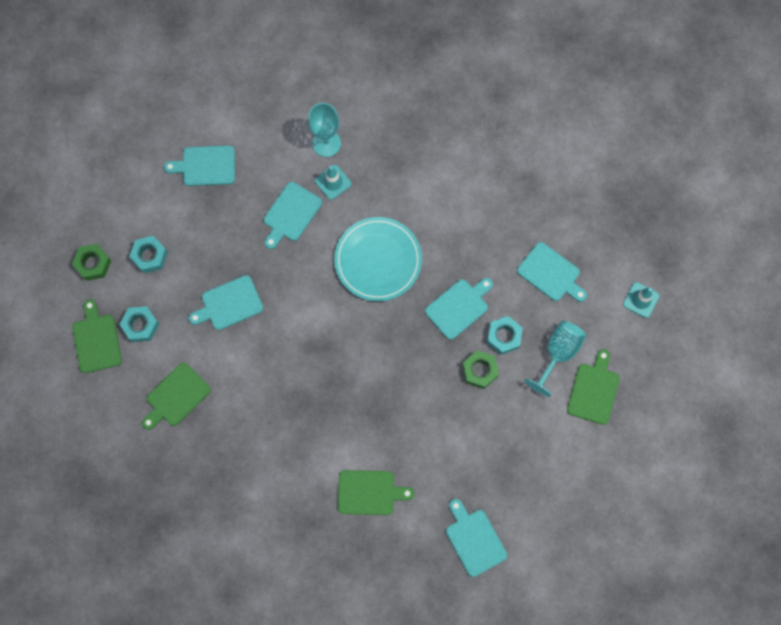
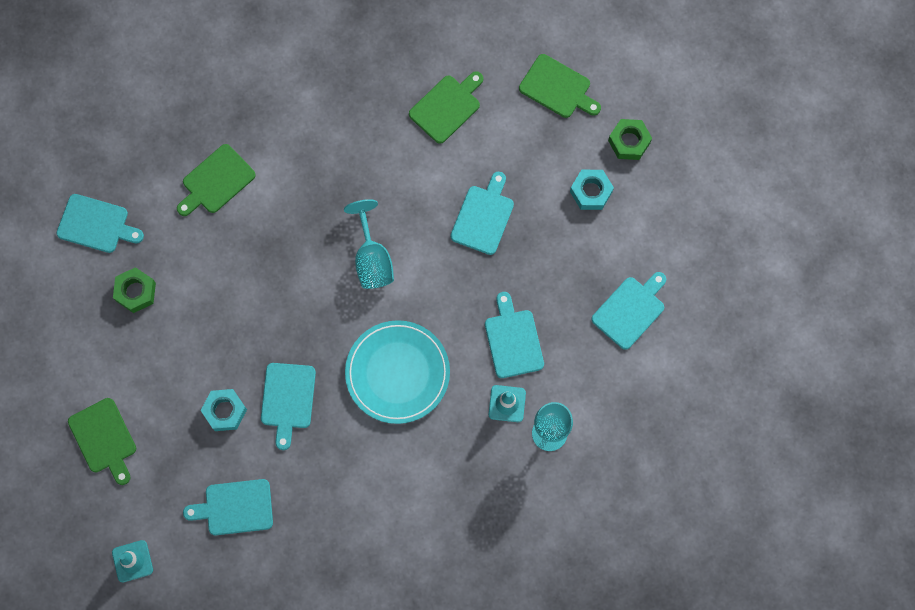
camera: 135 degrees right, 0 degrees up
(140, 325) = (536, 132): turquoise nut -> none
(176, 396) = (447, 107): green cutting board -> green cutting board turned 45 degrees clockwise
(479, 370) = (218, 362): green nut -> green nut (136, 292)
(558, 353) = (164, 442): turquoise goblet -> turquoise goblet (372, 259)

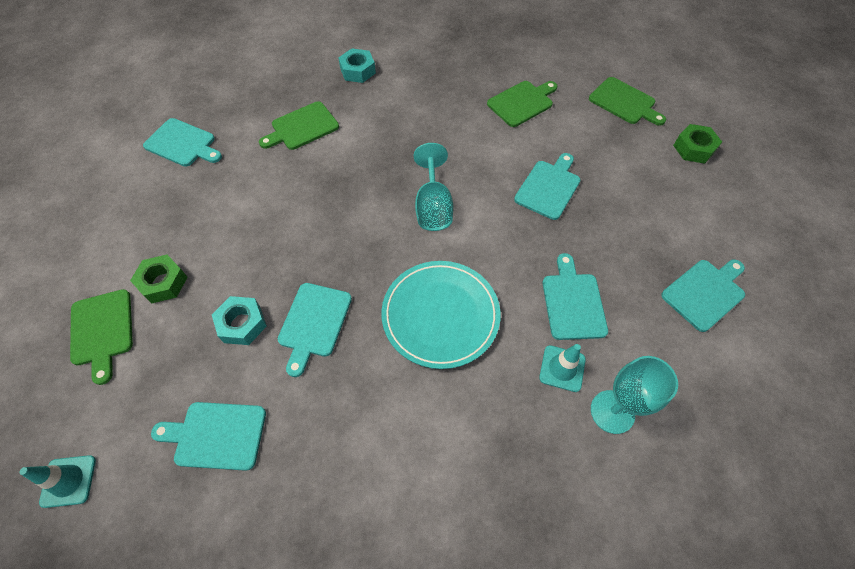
camera: 10 degrees right, 15 degrees down
(136, 292) = (195, 200): green nut -> green nut (163, 282)
(591, 192) = (657, 182): turquoise nut -> turquoise nut (357, 71)

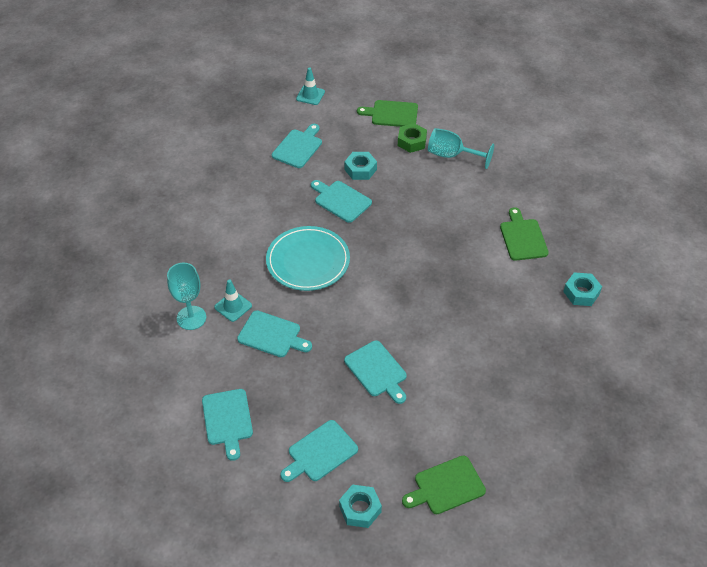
camera: 115 degrees right, 10 degrees down
(182, 144) = (535, 168): turquoise cutting board -> turquoise cutting board (320, 452)
(433, 207) = (398, 289): turquoise goblet -> turquoise goblet (452, 155)
(522, 103) = (484, 399): green cutting board -> none
(694, 148) = (360, 509): green nut -> turquoise nut

